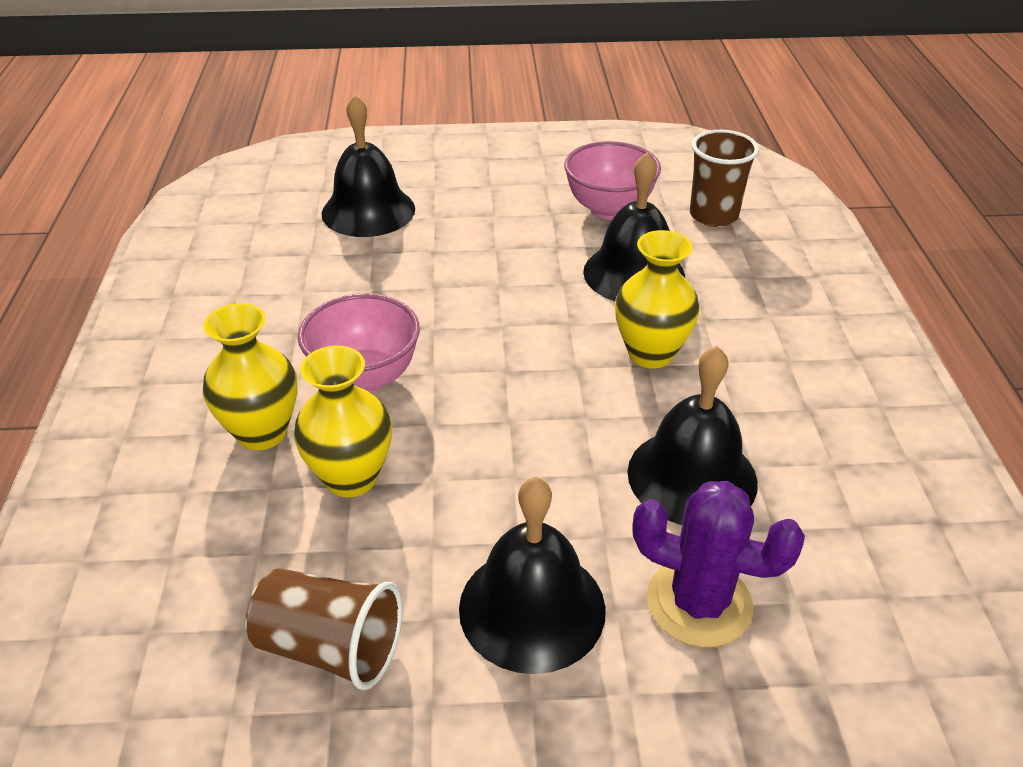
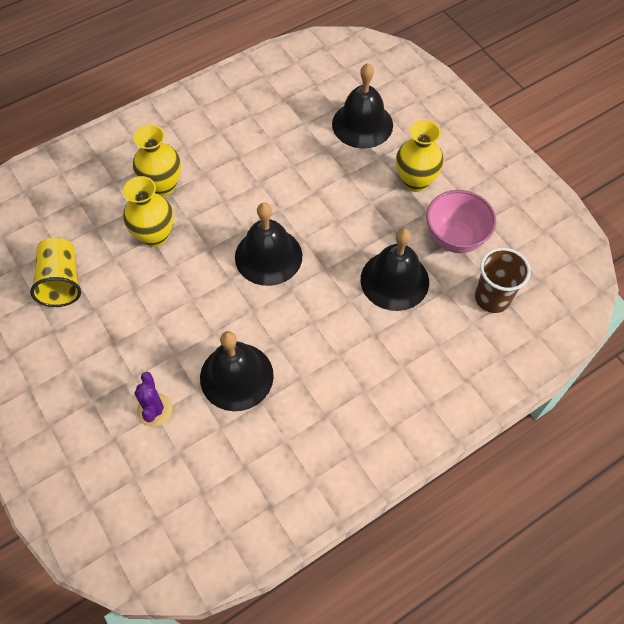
camera: 60 degrees right, 20 degrees up
(330, 647) = (62, 281): brown cup -> yellow cup
(365, 378) = (223, 203): pink bowl -> none
(532, 608) = (118, 344): black bell -> black bell (268, 256)
(650, 353) = (323, 319): yellow vase -> yellow vase (415, 181)
(699, 603) = (154, 410): purple cactus -> purple cactus, size x0.66

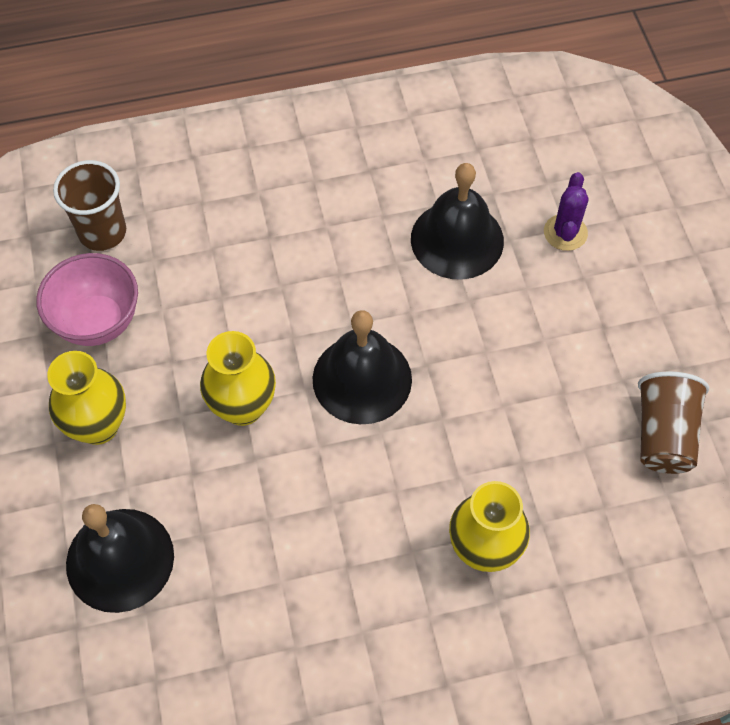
camera: 160 degrees left, 0 degrees up
(62, 281) = (663, 435): yellow cup -> brown cup
(155, 236) = (515, 464): yellow vase -> yellow vase (243, 407)
(394, 280) = (210, 292): black bell -> none

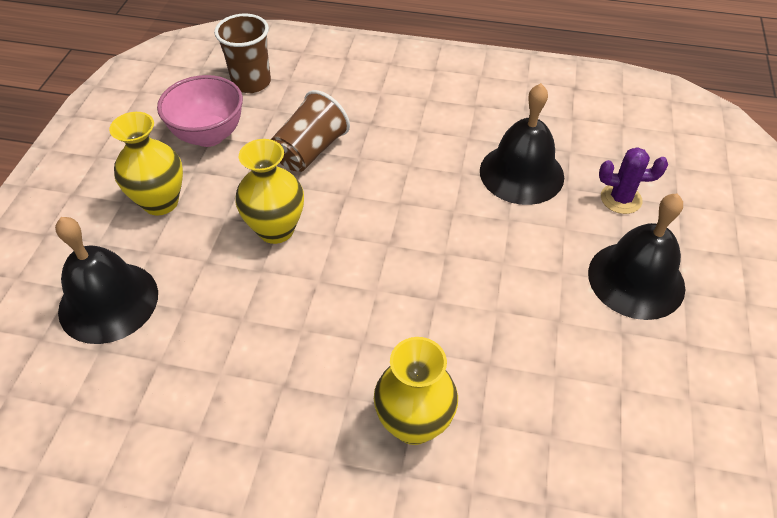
camera: 25 degrees right, 10 degrees down
(362, 379) = (384, 244): black bell -> black bell (636, 279)
(565, 233) = (621, 199): purple cactus -> purple cactus turned 60 degrees clockwise
(663, 435) = (642, 395): brown cup -> brown cup (310, 151)

